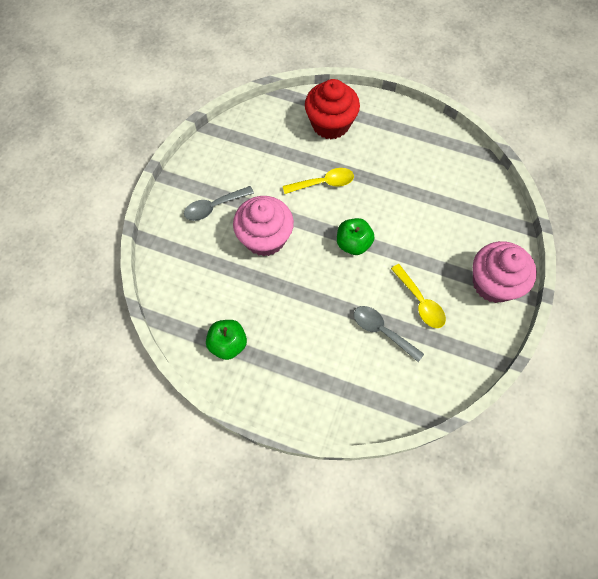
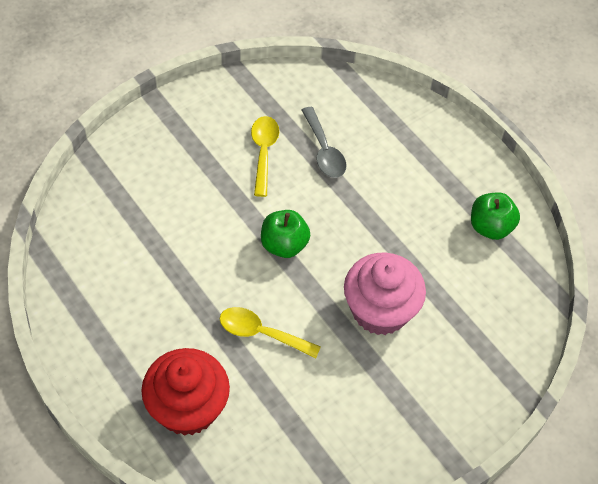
camera: 150 degrees left, 10 degrees down
(214, 207) = (418, 386): grey spoon -> none
(493, 283) = (175, 126): pink cupcake -> none

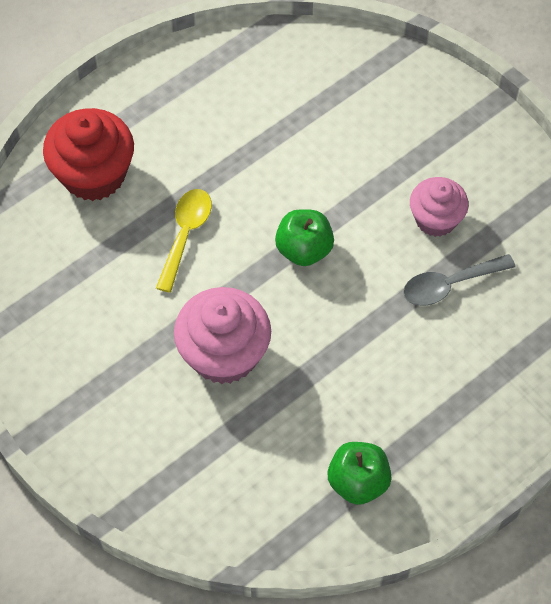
camera: 90 degrees right, 5 degrees up
(263, 152) = (435, 219): yellow spoon -> pink cupcake

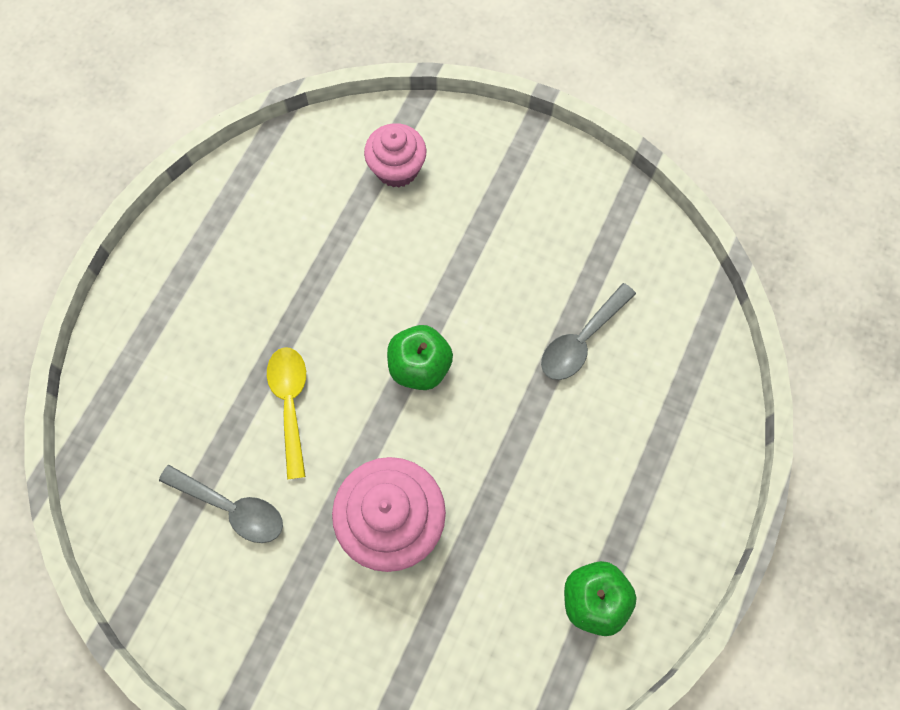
camera: 25 degrees left, 10 degrees up
(94, 174) = (161, 377): red cupcake -> none
(102, 291) = (232, 507): none -> grey spoon
(435, 219) = (534, 275): pink cupcake -> pink cupcake (397, 169)

